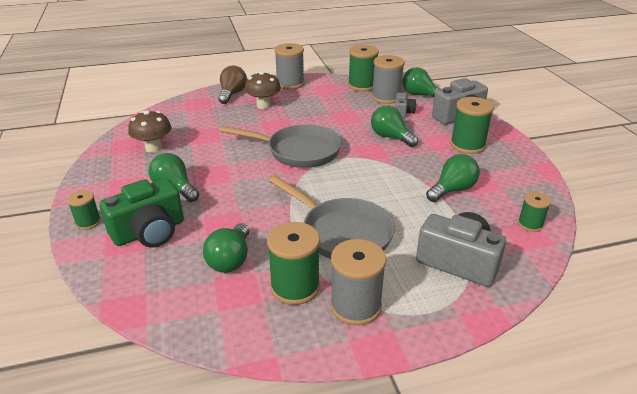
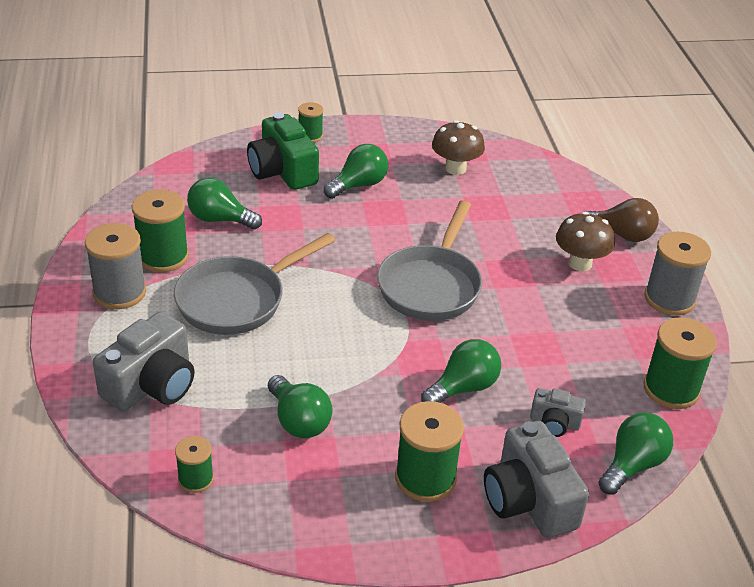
camera: 95 degrees right, 5 degrees up
(386, 97) = (618, 413): grey spool -> none

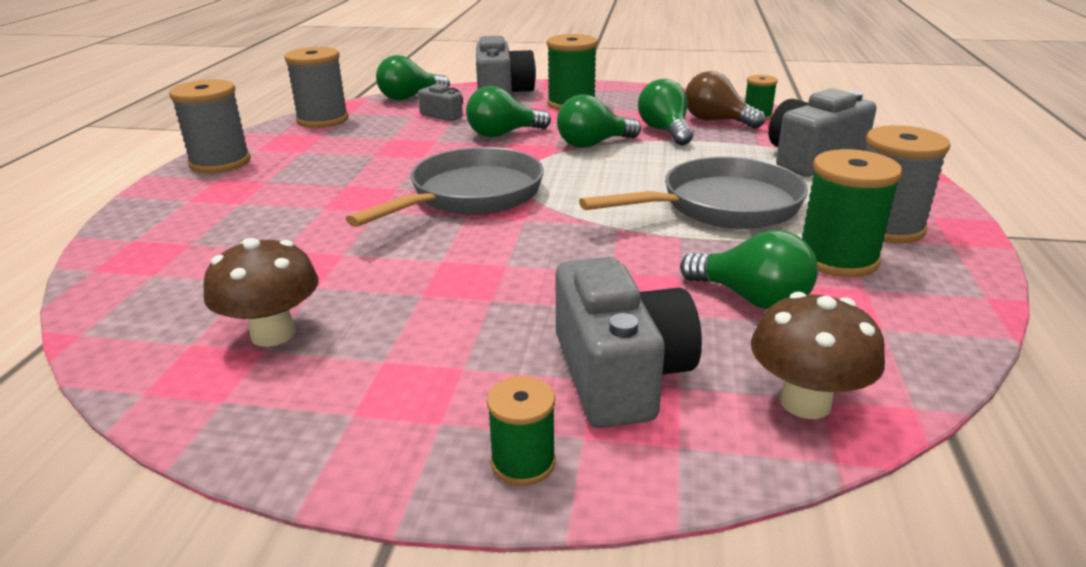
camera: 160 degrees left, 10 degrees down
(282, 171) = (620, 374): green camera -> grey camera
(358, 185) = (480, 326): green light bulb -> green light bulb (593, 144)
(580, 263) = (266, 196): brown mushroom -> brown mushroom (805, 402)
(621, 234) = (165, 216): brown light bulb -> brown light bulb (716, 121)
(671, 389) = (322, 120): green spool -> grey spool

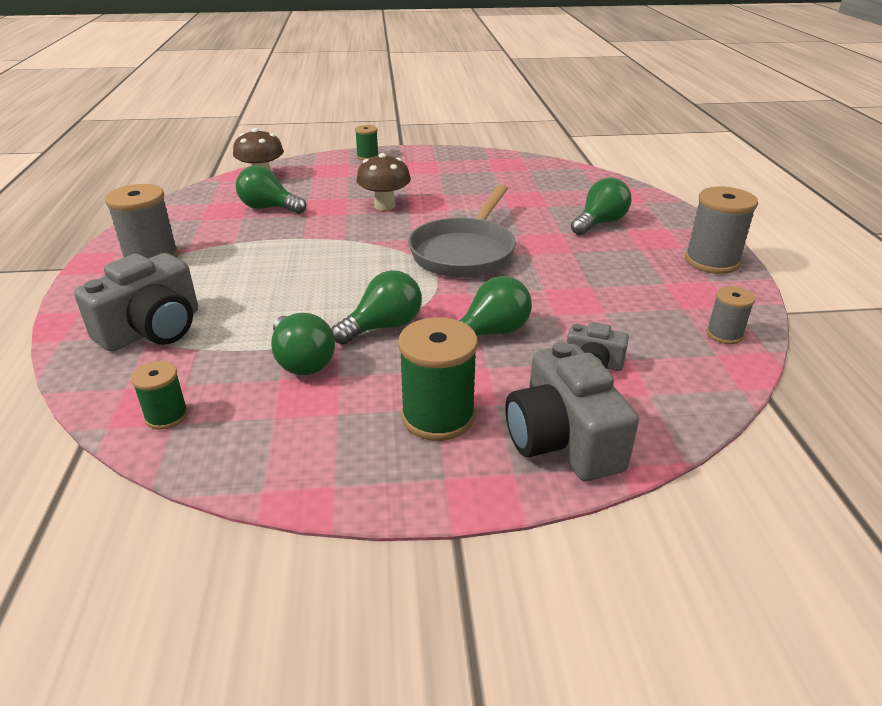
camera: 165 degrees right, 5 degrees up
(273, 334) = (497, 175): brown mushroom -> brown mushroom (384, 205)
(322, 120) = (724, 334): grey spool -> grey spool, size x0.57
(409, 97) = (688, 405): green light bulb -> green light bulb (600, 223)
(620, 374) = (337, 177): grey camera -> none
(716, 121) = (230, 395): brown light bulb -> none
(722, 206) = (266, 263): grey pan -> none
(837, 259) = (205, 233): green spool -> none

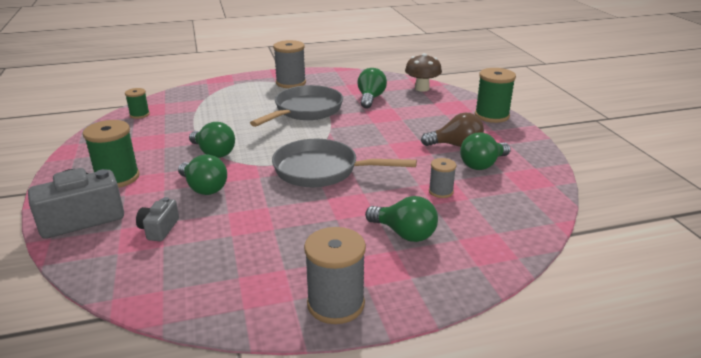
camera: 80 degrees right, 5 degrees down
(152, 329) = (214, 98): grey camera -> none
(277, 252) = (305, 111): none -> grey pan
(302, 361) = (179, 136): green light bulb -> green light bulb (482, 165)
(367, 157) = (491, 116): green spool -> green spool, size x1.77
(384, 205) = (394, 133): brown mushroom -> none
(430, 181) = (456, 145): none -> brown light bulb
(724, 334) = (192, 298): grey spool -> grey spool (441, 191)

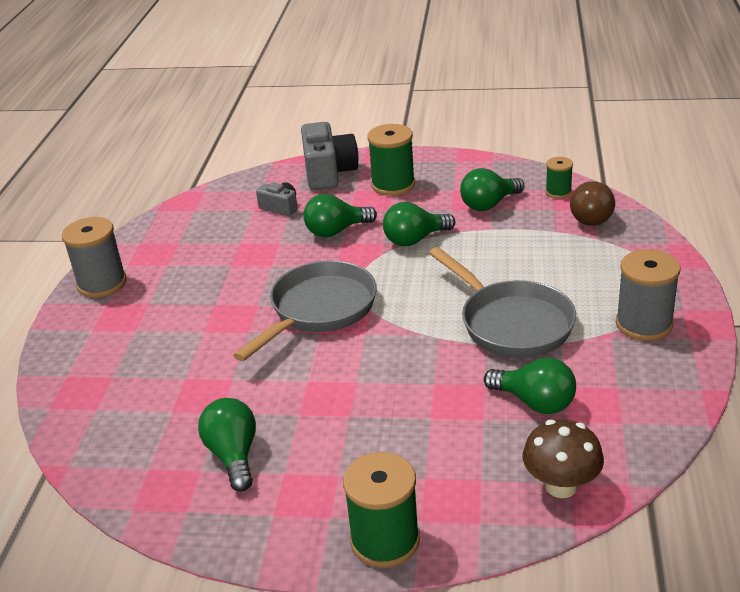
camera: 115 degrees right, 5 degrees up
(404, 233) = (153, 342): green light bulb -> green light bulb (489, 204)
(441, 191) = (203, 392): grey spool -> none
(456, 145) = (305, 448): brown light bulb -> brown light bulb (593, 217)

